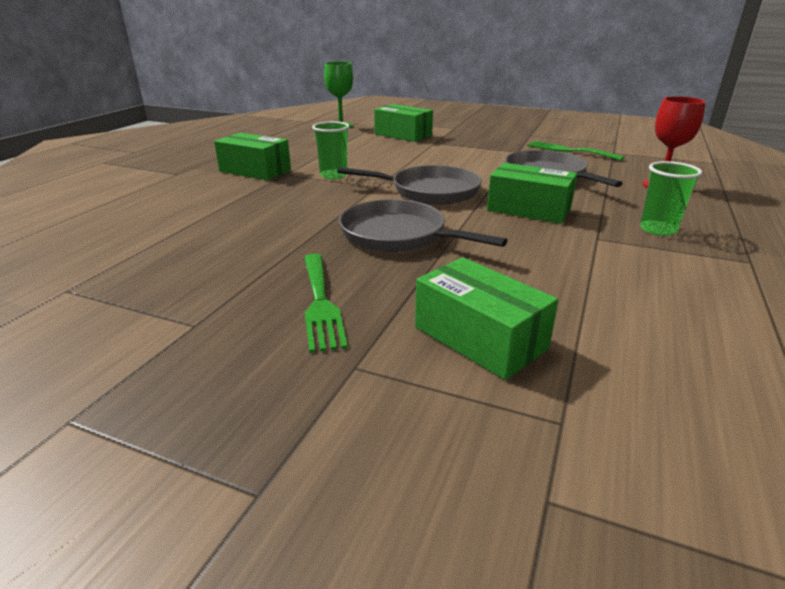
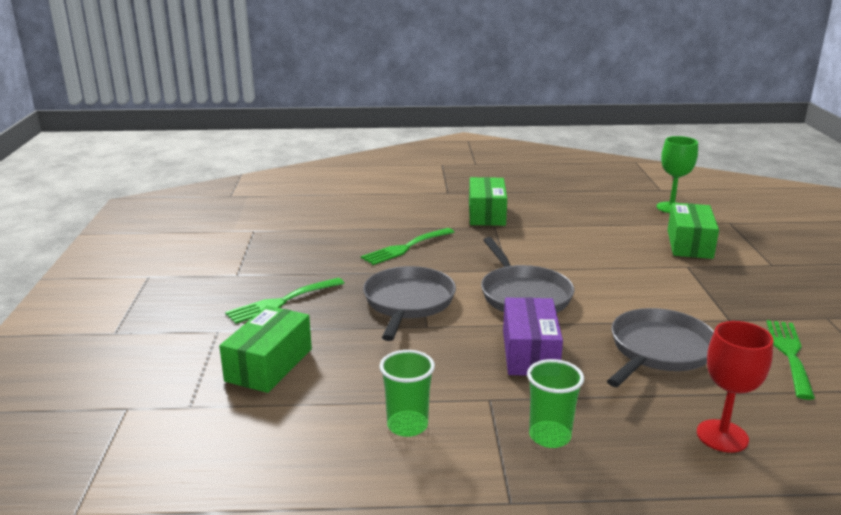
camera: 65 degrees right, 5 degrees down
(274, 214) = (405, 248): none -> green fork
(333, 175) = (513, 245): green cup -> green cup (407, 425)
(529, 209) = (530, 352): green box -> purple box

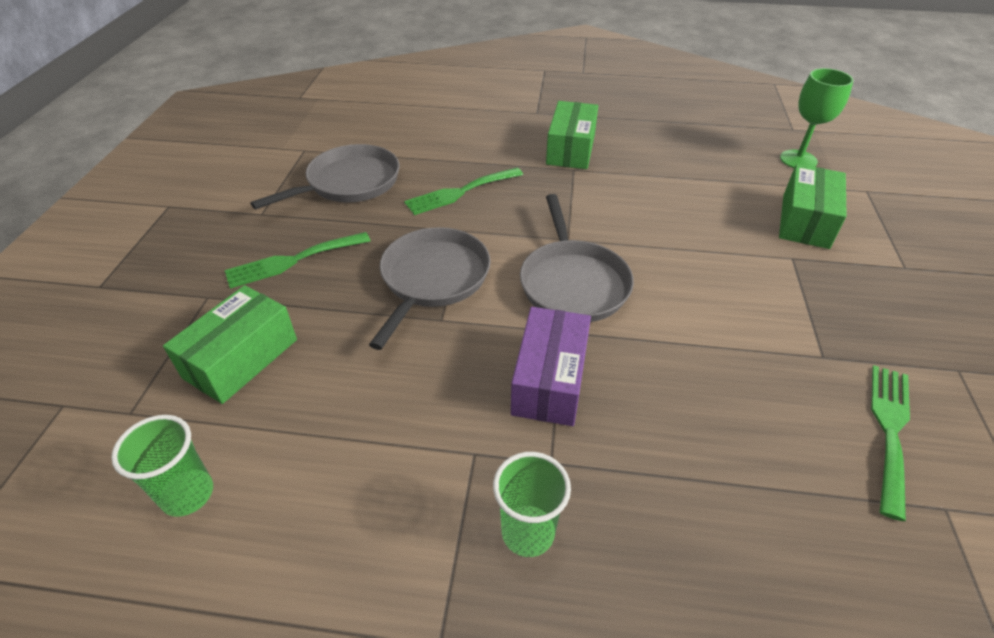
camera: 10 degrees right, 20 degrees up
(407, 425) = (360, 484): green cup -> green cup (188, 494)
(659, 350) = (714, 399): grey pan -> grey pan (349, 183)
(722, 436) = (756, 570): red goblet -> none

